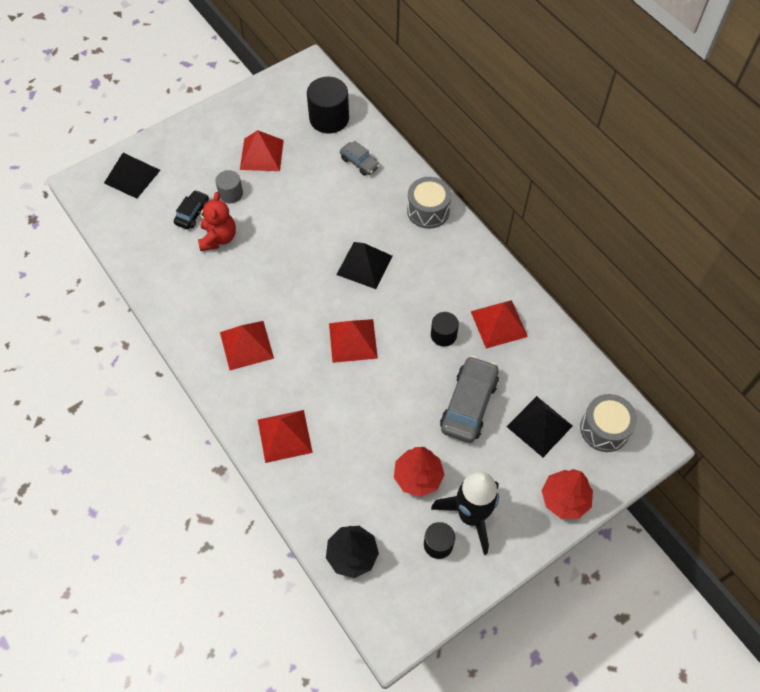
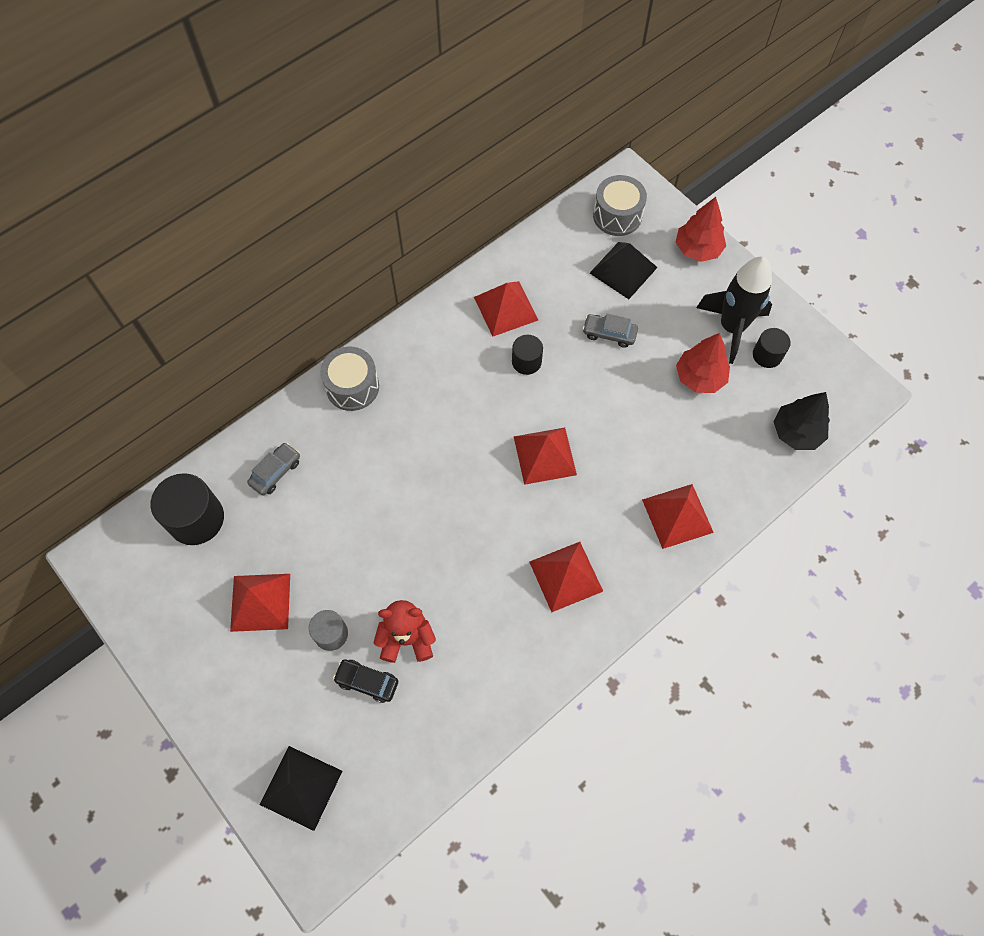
camera: 95 degrees left, 5 degrees up
(364, 265) = (438, 452): black pyramid -> none
(468, 404) = (609, 334): grey car -> grey car, size x0.56

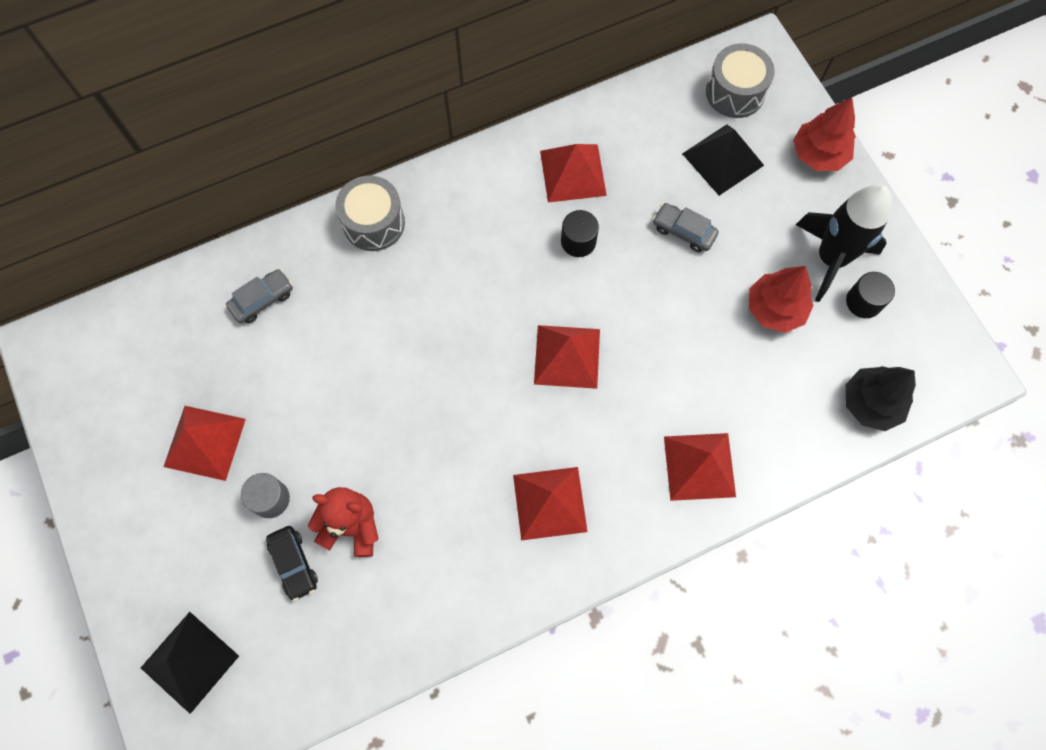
camera: 15 degrees right, 5 degrees up
(196, 519) = (162, 331): black cylinder -> none
(367, 682) = (294, 564): black car -> black car turned 150 degrees counterclockwise

